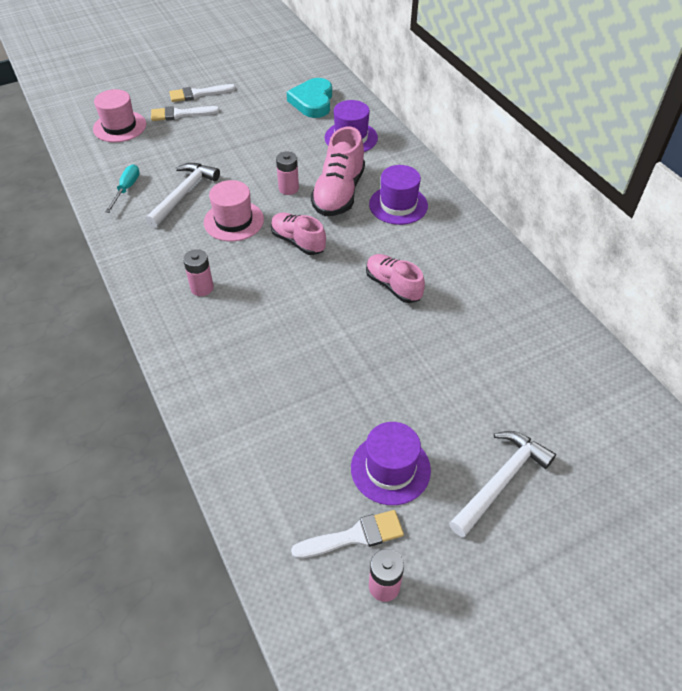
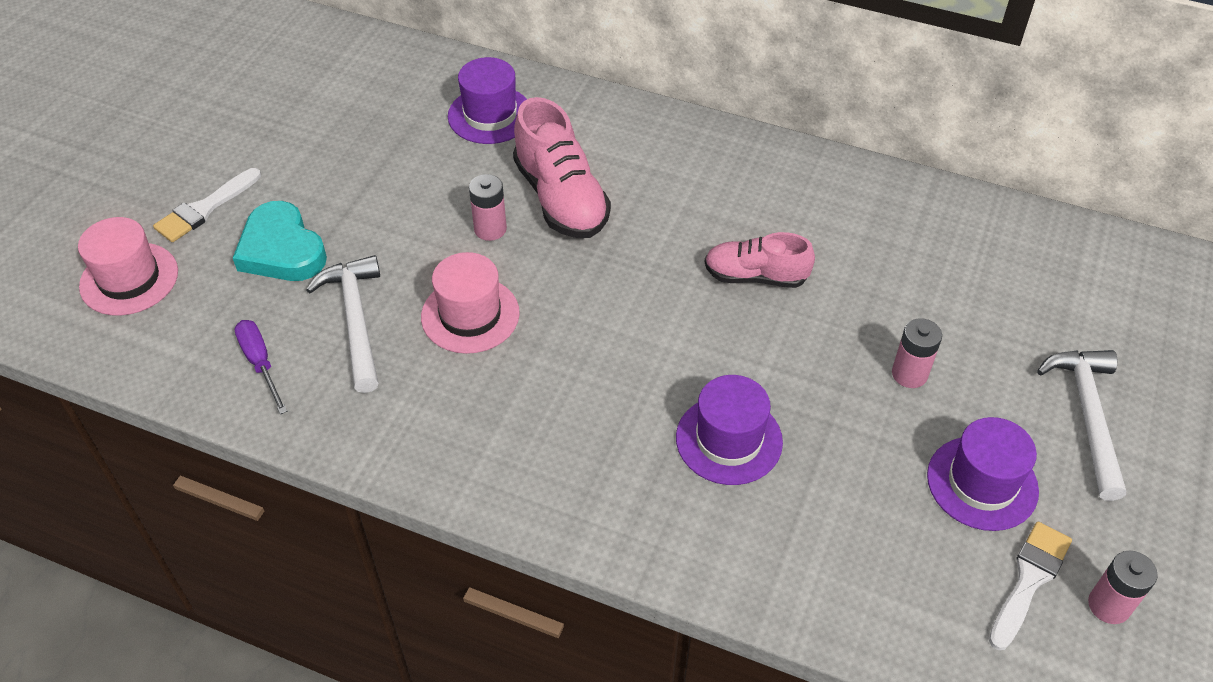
camera: 40 degrees left, 0 degrees up
(126, 189) = (260, 363): turquoise screwdriver -> purple screwdriver
(198, 94) = (195, 164): white brush -> none
(202, 288) = (536, 428): pink battery -> pink battery (909, 374)
(298, 242) = (585, 291): pink shoe -> none
(312, 102) = (380, 91): turquoise heart -> turquoise heart (281, 249)
(398, 205) = (648, 172): purple hat -> purple hat (729, 440)

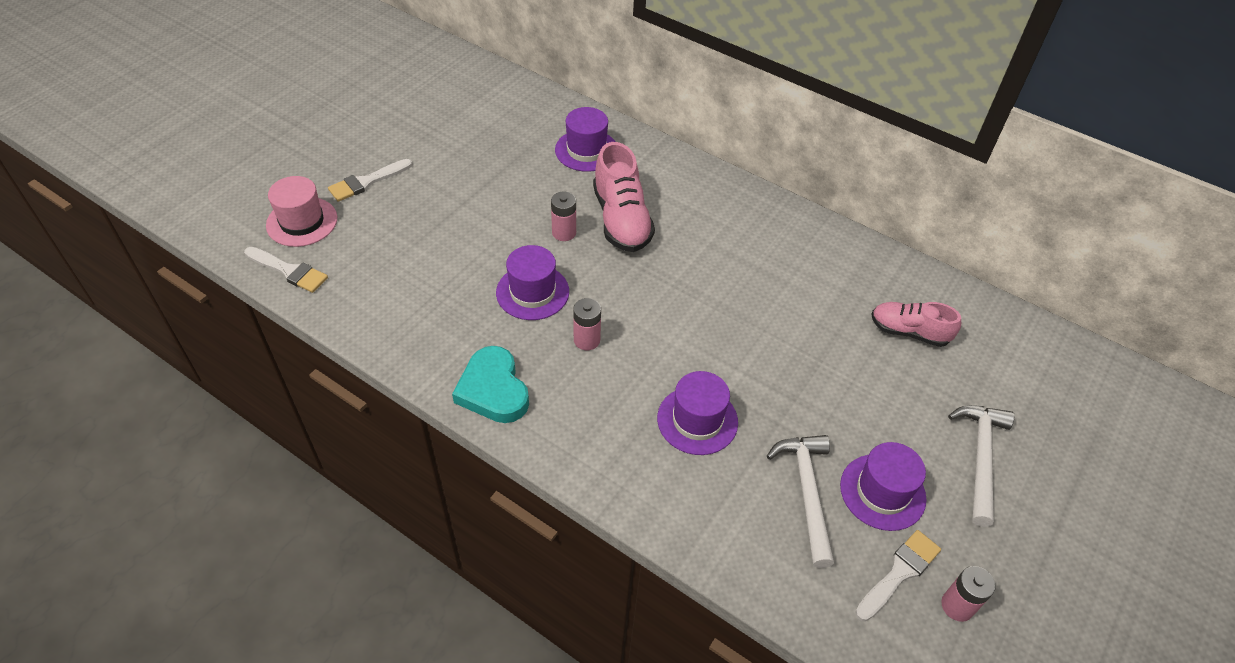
camera: 10 degrees right, 0 degrees up
(130, 349) = (289, 271): none -> white brush
(260, 363) = (375, 298): purple screwdriver -> none
(281, 249) = (412, 220): turquoise heart -> turquoise heart (493, 390)
(355, 319) = (450, 280): white hammer -> white hammer (806, 492)
(470, 315) = (532, 292): pink hat -> purple hat
(755, 276) = (750, 303): pink shoe -> pink shoe (909, 332)
(909, 374) = (848, 398): pink battery -> pink battery (586, 340)

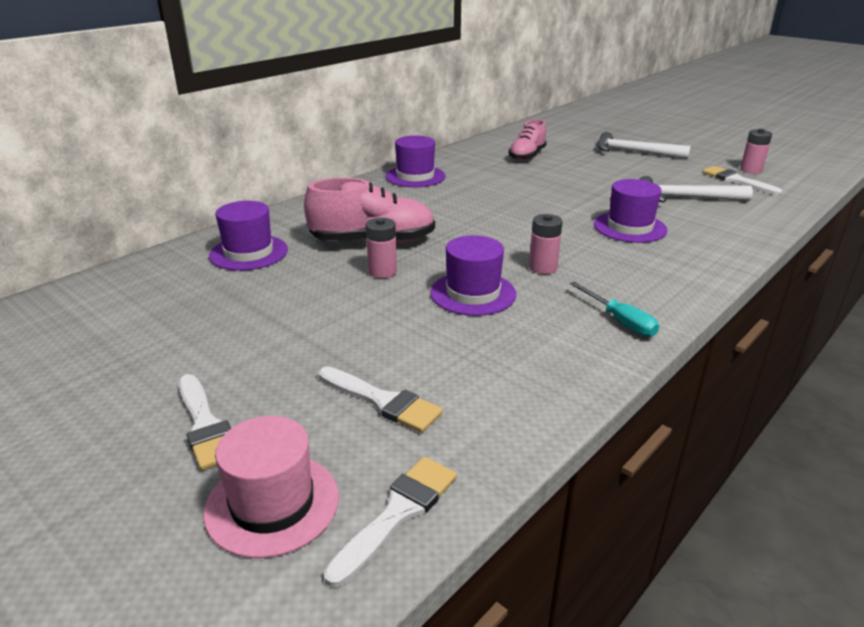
camera: 80 degrees left, 20 degrees down
(386, 253) = (383, 401): none -> white brush
(493, 390) = (620, 321): turquoise heart -> turquoise screwdriver
(882, 492) = (673, 178): purple hat -> purple hat (415, 176)

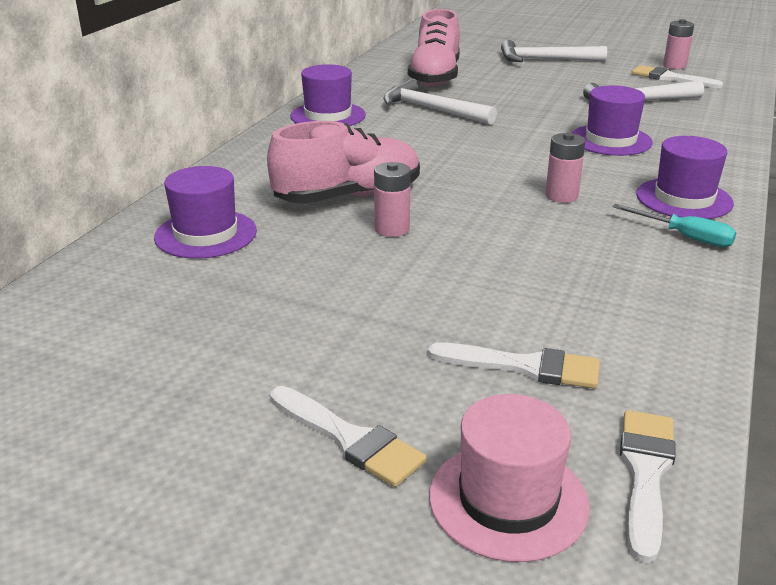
camera: 20 degrees left, 0 degrees up
(473, 293) = (514, 235): purple hat -> purple hat (684, 199)
(500, 182) = (431, 109): none -> white hammer
(527, 156) = (435, 77): pink shoe -> pink shoe, size x1.53

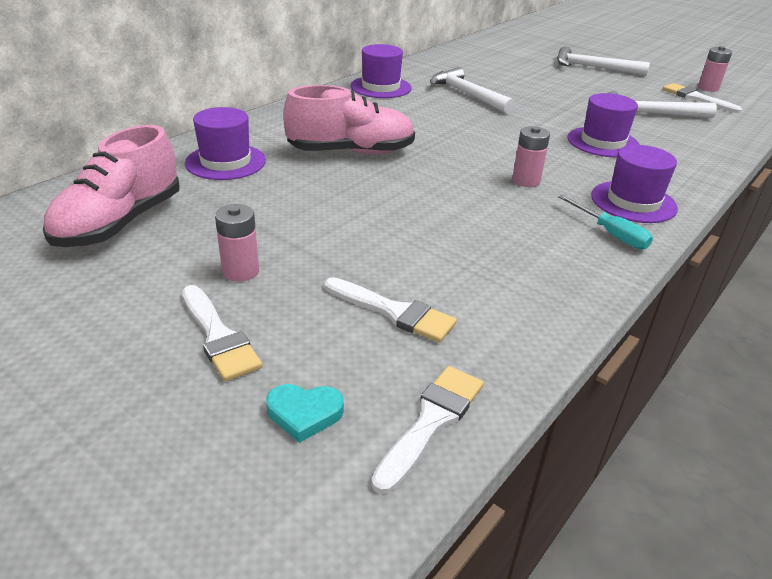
camera: 15 degrees right, 5 degrees up
(392, 229) = (367, 183): pink battery -> pink battery (240, 271)
(435, 77) = (488, 69): pink shoe -> pink shoe (120, 223)
(508, 500) = (304, 413): pink hat -> turquoise heart

